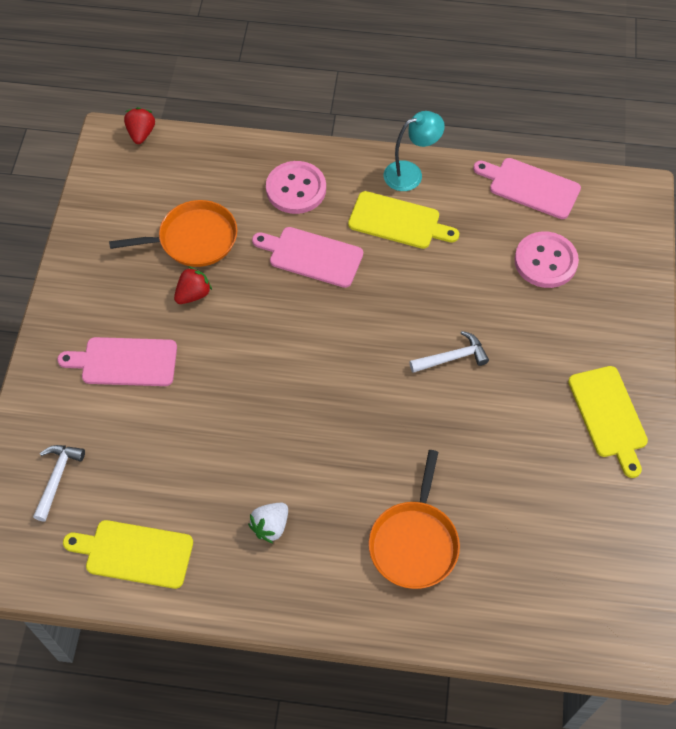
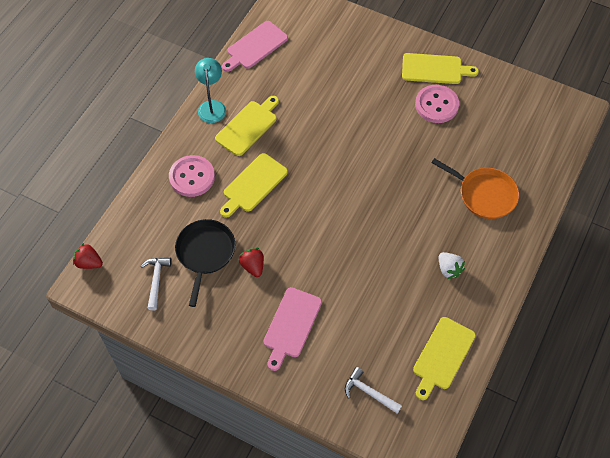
camera: 70 degrees left, 0 degrees up
(193, 239) = (205, 253): orange pan -> black pan
(312, 256) = (253, 184): pink cutting board -> yellow cutting board
(452, 358) = (365, 132): white hammer -> white hammer (156, 280)
(545, 261) = (315, 59): pink button -> pink button (436, 105)

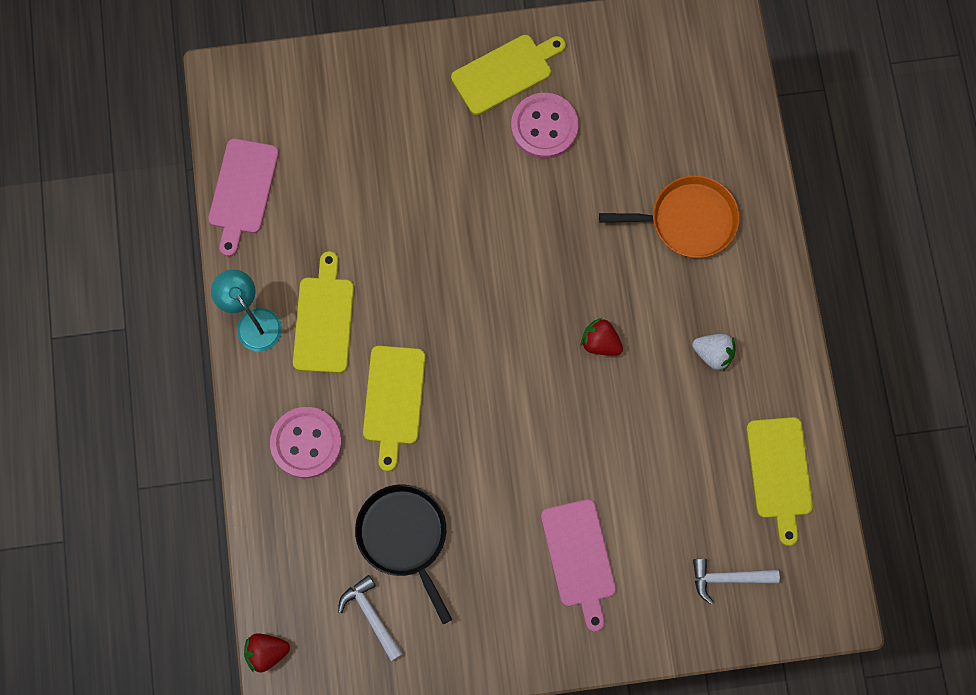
camera: 35 degrees left, 15 degrees up
(253, 266) = (476, 513): red strawberry -> red strawberry (600, 343)

